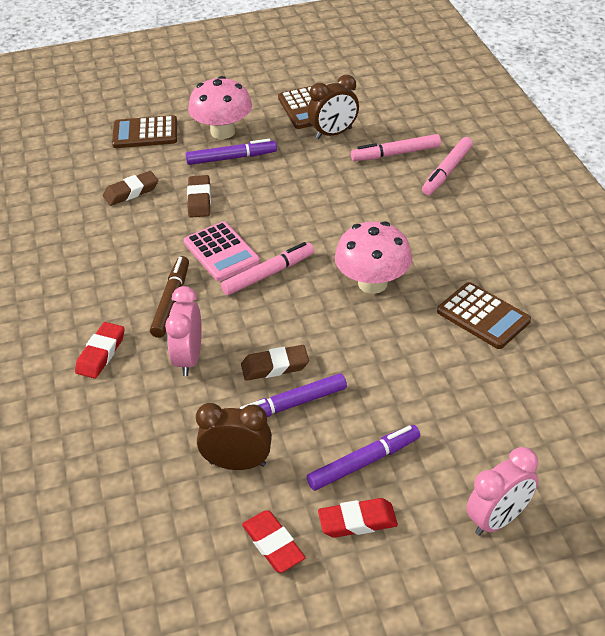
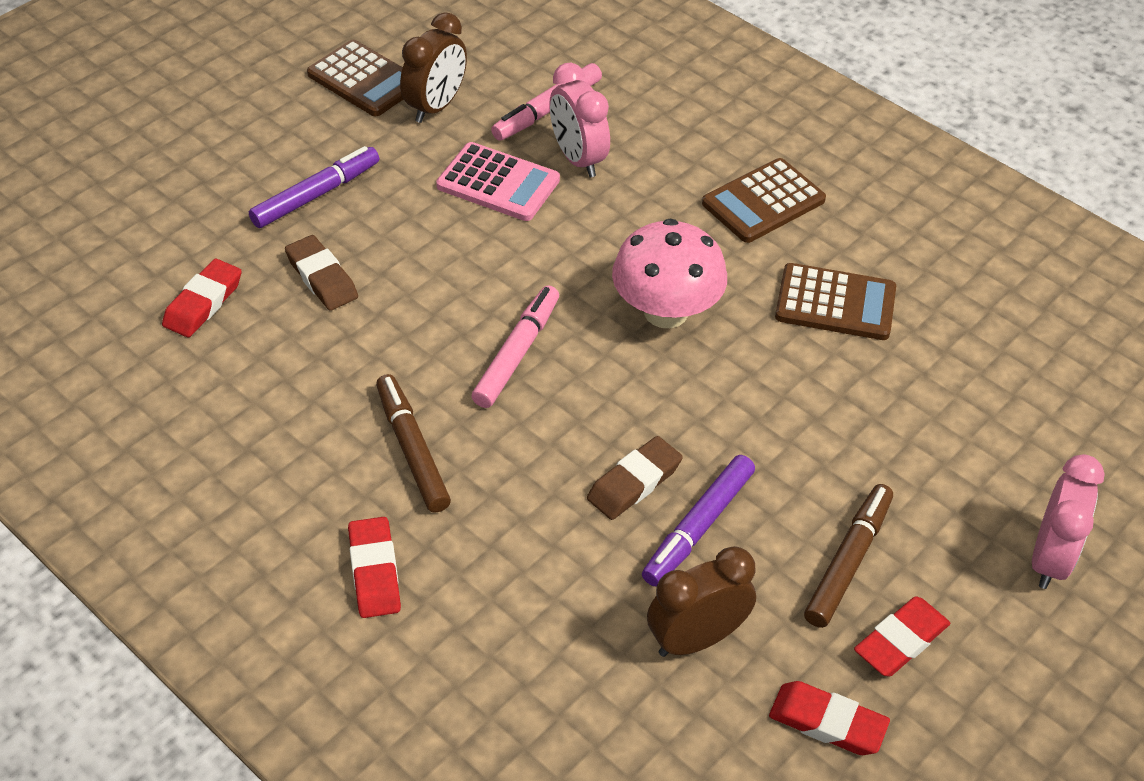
camera: 35 degrees left, 5 degrees up
(131, 192) = (203, 303): brown eraser -> red eraser
(145, 133) = (143, 199): brown calculator -> brown calculator (763, 202)
(189, 358) = (508, 523): pink clock -> pink clock (577, 159)
(221, 252) = (423, 347): pink calculator -> pink calculator (498, 183)
(223, 132) = (267, 157): pink mushroom -> none
(363, 462) = (847, 561): purple marker -> brown marker
(447, 171) = (635, 114): pink marker -> none

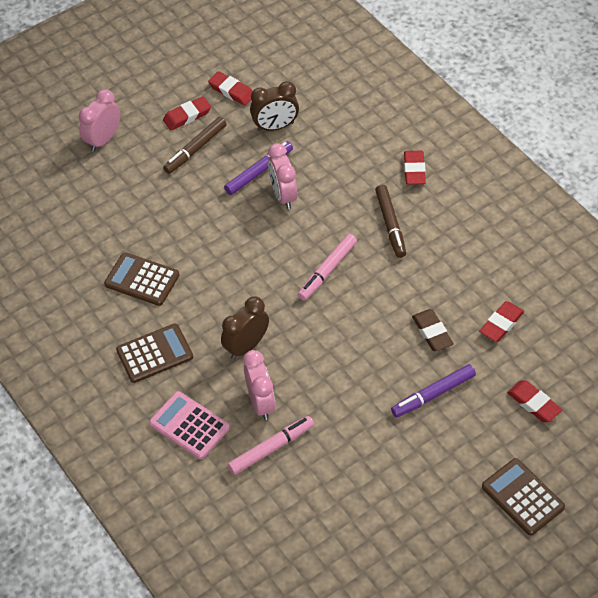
camera: 165 degrees left, 5 degrees up
(158, 199) = (533, 403): none -> red eraser
(364, 80) = (395, 494): brown calculator -> brown calculator (522, 497)
(436, 107) = (347, 461): brown clock -> brown clock (246, 346)
(498, 183) = (316, 389): pink calculator -> pink calculator (189, 425)
(634, 483) = (283, 195): brown eraser -> pink clock
(666, 312) = (238, 286): pink mushroom -> none

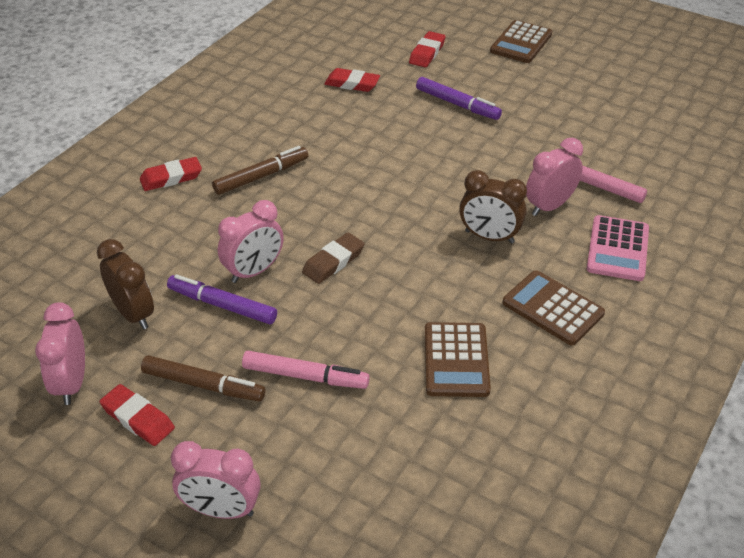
camera: 115 degrees left, 10 degrees down
(232, 91) = (72, 383): red eraser -> pink clock
(327, 271) = (350, 205): pink marker -> pink marker (305, 376)
(432, 332) = (388, 119): brown eraser -> brown eraser (333, 262)

